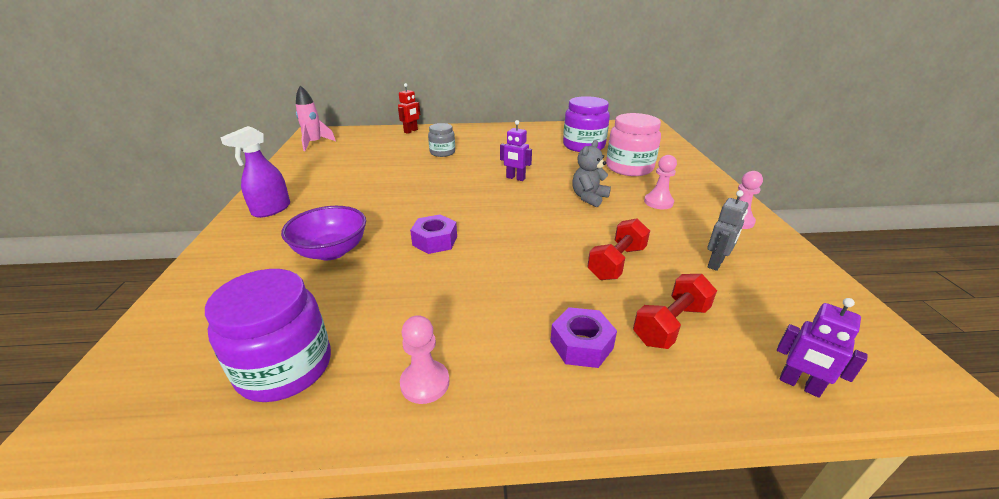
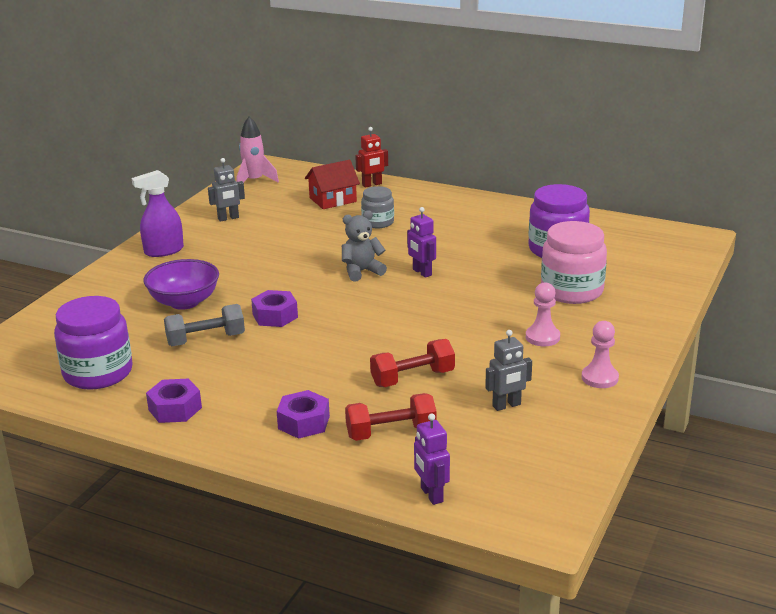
camera: 30 degrees right, 5 degrees down
(315, 172) = (228, 218): none -> grey robot
(387, 283) = (206, 340): none -> grey dumbbell
(391, 145) = (333, 200): none -> red house
(425, 383) = (175, 409): pink pawn -> purple nut
(589, 198) = (472, 313): grey teddy bear -> grey teddy bear (362, 271)

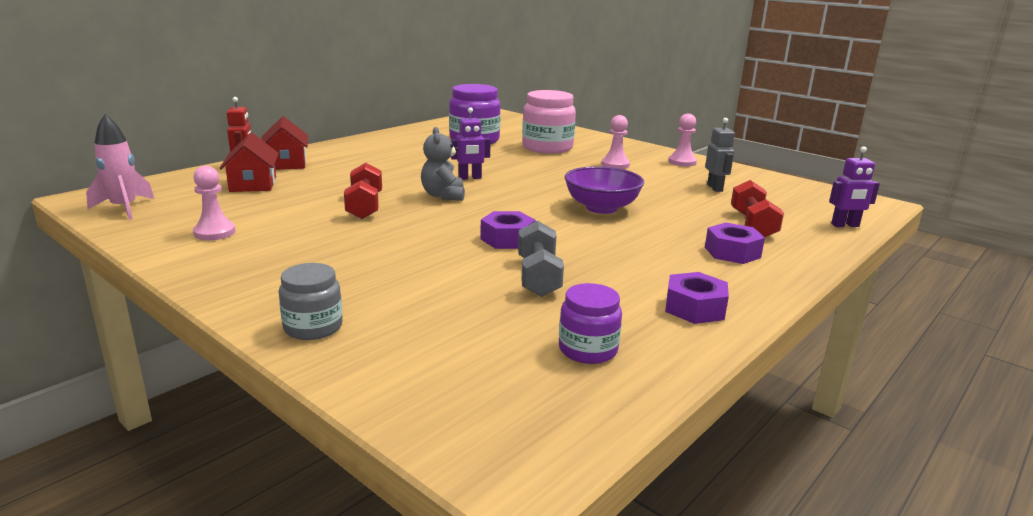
camera: 75 degrees left, 5 degrees down
(98, 373) = (588, 350): purple jar -> purple jar, size x0.59
(163, 251) = (255, 277): purple spray bottle -> none
(184, 302) = (428, 279): purple bowl -> purple bowl (601, 208)
(228, 218) = (214, 232): grey robot -> pink pawn
(378, 222) = (340, 176): grey jar -> grey jar (313, 327)
(395, 195) = (286, 163): none -> red house
(412, 378) = (663, 206): red dumbbell -> red dumbbell (364, 206)

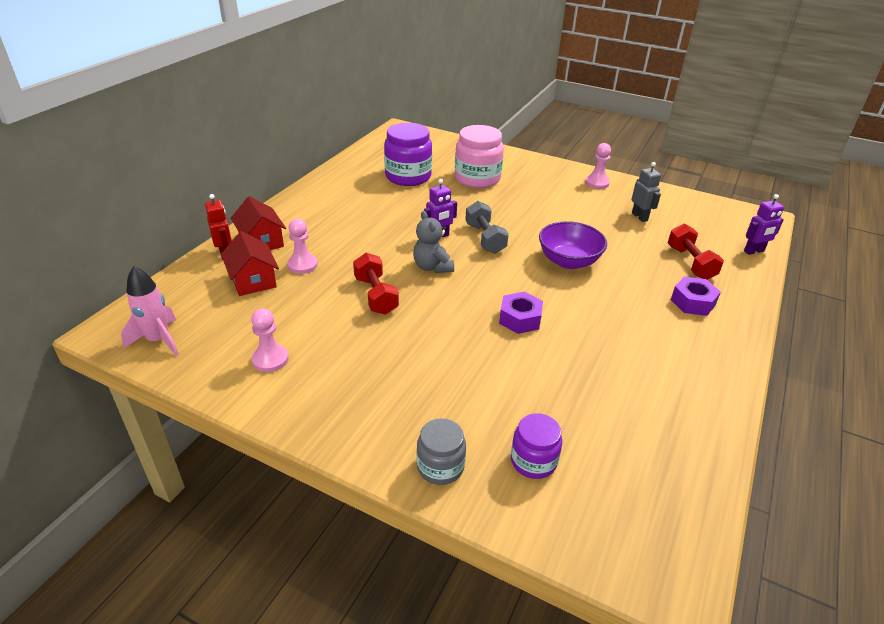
camera: 15 degrees left, 15 degrees up
(538, 277) = (571, 364): grey dumbbell -> grey dumbbell (485, 238)
(588, 350) = (653, 444): purple jar -> purple jar (533, 461)
(615, 165) = (546, 196): pink pawn -> pink pawn (302, 265)
(694, 308) = (700, 378): purple nut -> none

